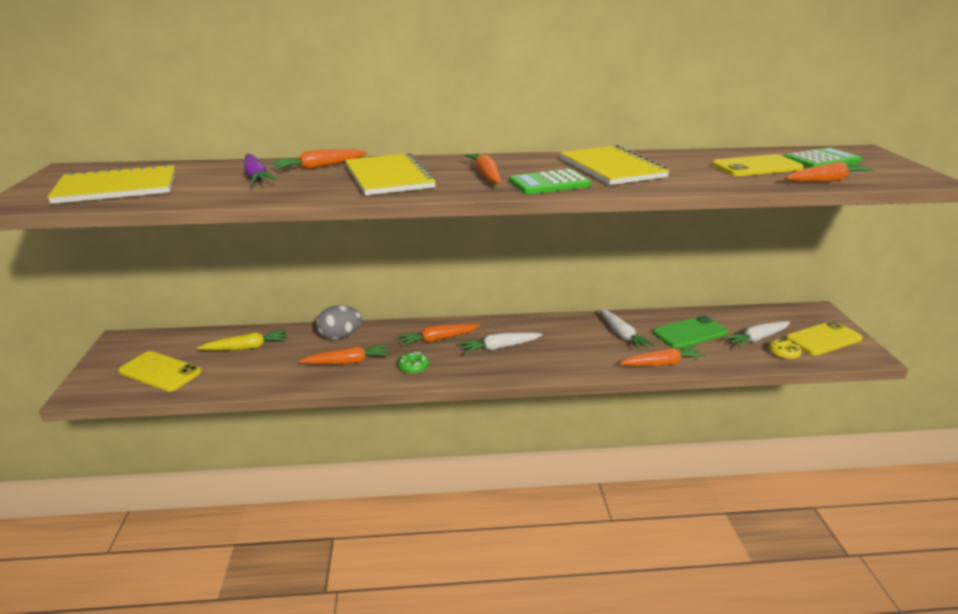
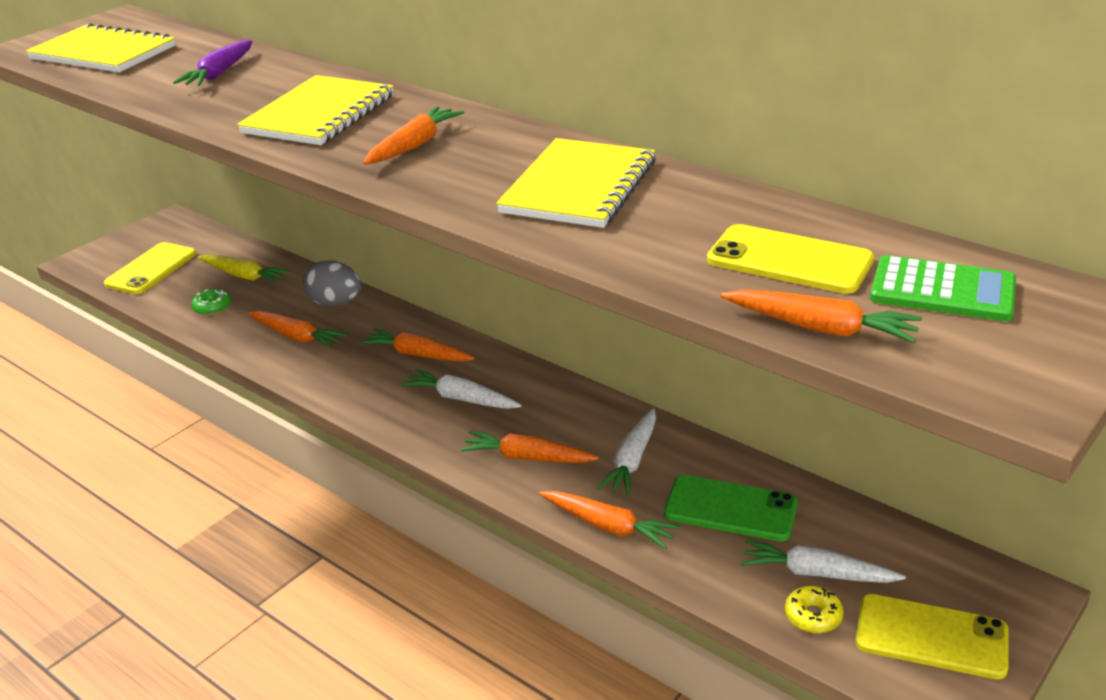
camera: 45 degrees right, 5 degrees up
(160, 371) = (151, 269): yellow phone -> yellow phone turned 45 degrees clockwise
(319, 167) = (295, 77): orange carrot -> orange carrot (527, 458)
(413, 367) = (341, 375): green donut -> green donut (212, 307)
(549, 183) = (445, 183): green calculator -> none

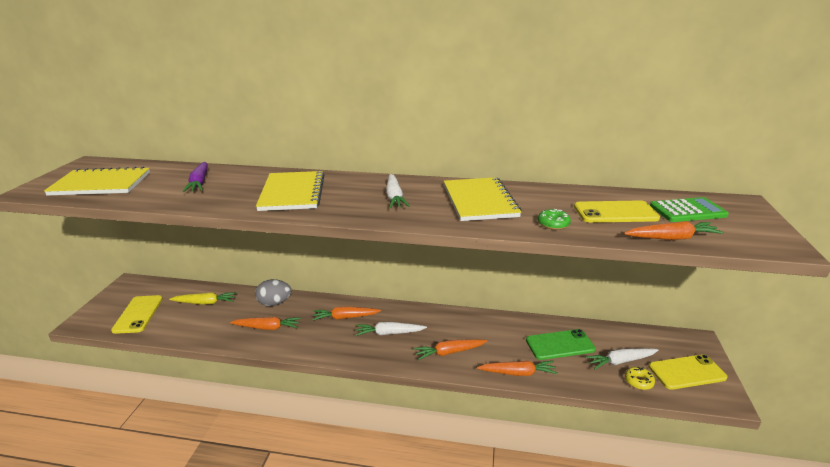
camera: 30 degrees left, 5 degrees down
(212, 307) = (199, 326): green donut -> green donut (553, 224)
(414, 145) = (368, 198): orange carrot -> none
(632, 461) = (498, 337): white carrot -> white carrot (394, 197)

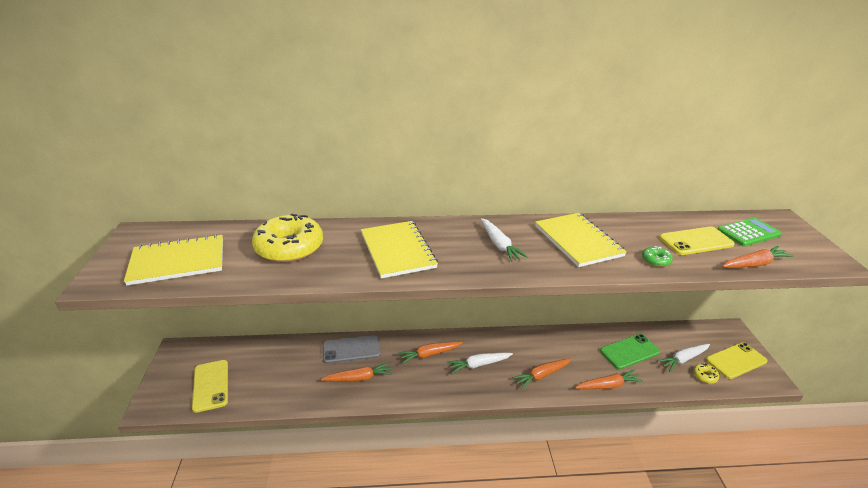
camera: 15 degrees left, 5 degrees up
(199, 182) = (289, 247): purple carrot -> yellow donut
(205, 303) = (278, 360): yellow carrot -> none
(274, 303) = (351, 349): grey egg -> grey phone

